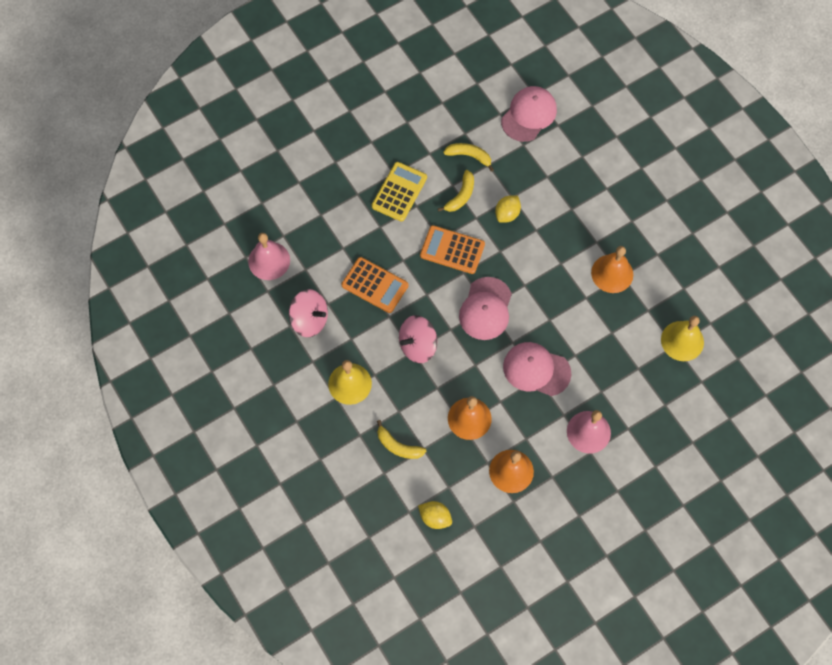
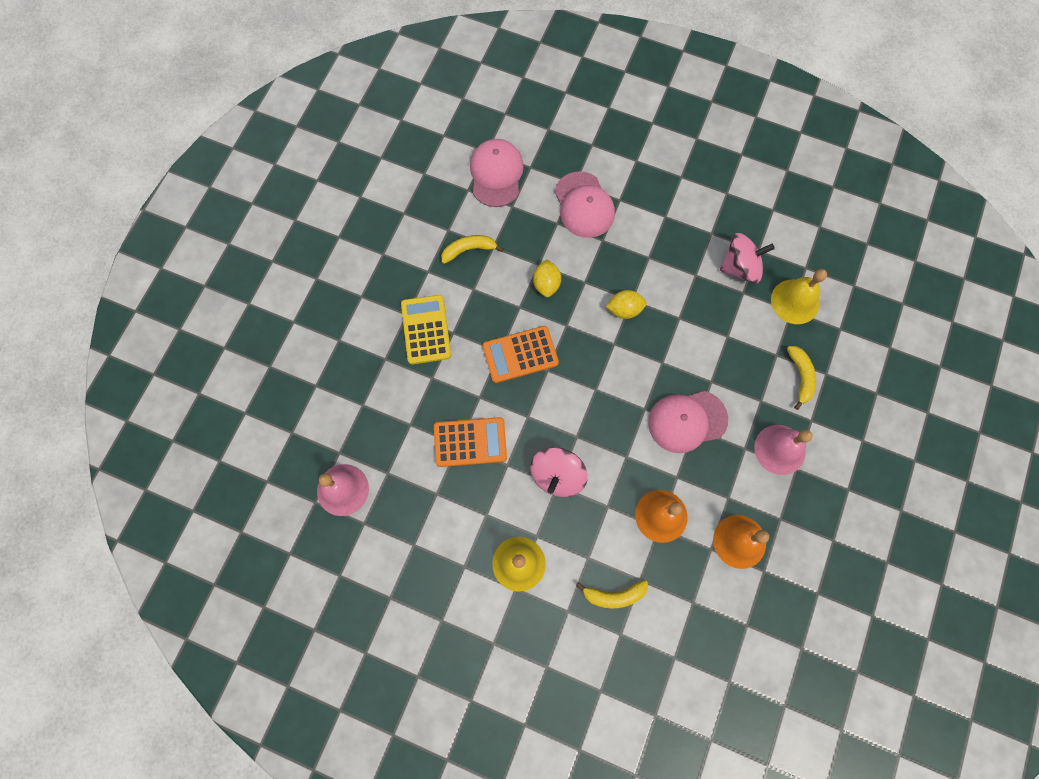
camera: 35 degrees left, 5 degrees up
(309, 320) = (429, 524): pink spinning top -> pink spinning top (740, 267)
(435, 517) = (704, 644): yellow lemon -> yellow lemon (624, 309)
(461, 196) = (489, 294): yellow banana -> yellow banana (800, 377)
(485, 309) = (595, 392): pink cap -> pink cap (584, 205)
(612, 273) = (685, 278): orange bell -> none

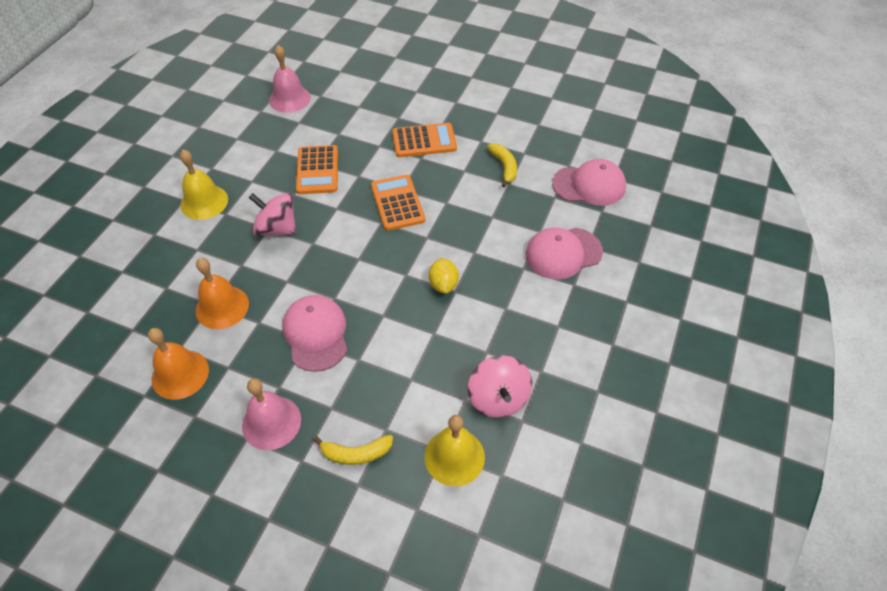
camera: 90 degrees right, 20 degrees down
(426, 330) = (424, 141): yellow calculator -> orange calculator
(546, 284) = (471, 222): yellow lemon -> none
(614, 595) = (157, 267): yellow banana -> none

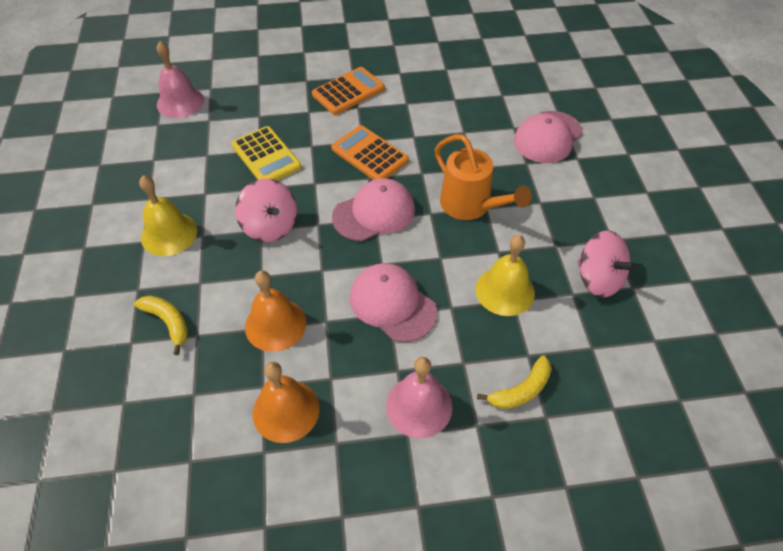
camera: 30 degrees left, 0 degrees up
(277, 228) = (270, 226): pink spinning top -> pink spinning top turned 120 degrees counterclockwise
(317, 170) = (266, 156): orange calculator -> yellow calculator
(443, 284) = (471, 206): yellow lemon -> orange watering can
(454, 456) = (605, 346): yellow bell -> yellow bell (505, 291)
(504, 167) = (439, 87): yellow banana -> yellow banana (168, 322)
(589, 185) = (521, 74): pink cap -> pink cap (374, 213)

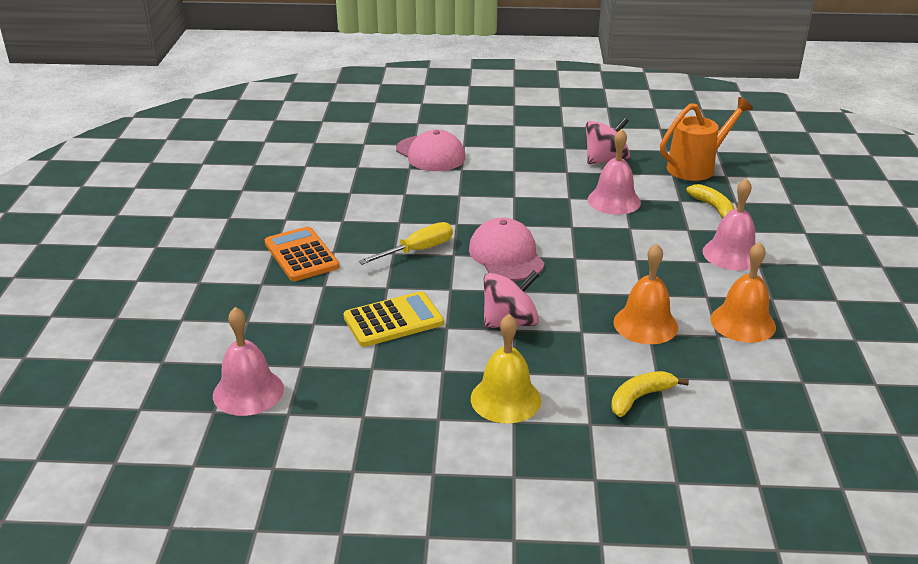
camera: 80 degrees left, 20 degrees down
(369, 154) = (417, 250): orange calculator -> yellow screwdriver
(392, 304) = (624, 256): pink cap -> none
(471, 206) = (510, 203): orange watering can -> orange watering can (696, 167)
(505, 291) = (614, 201): yellow bell -> pink bell

